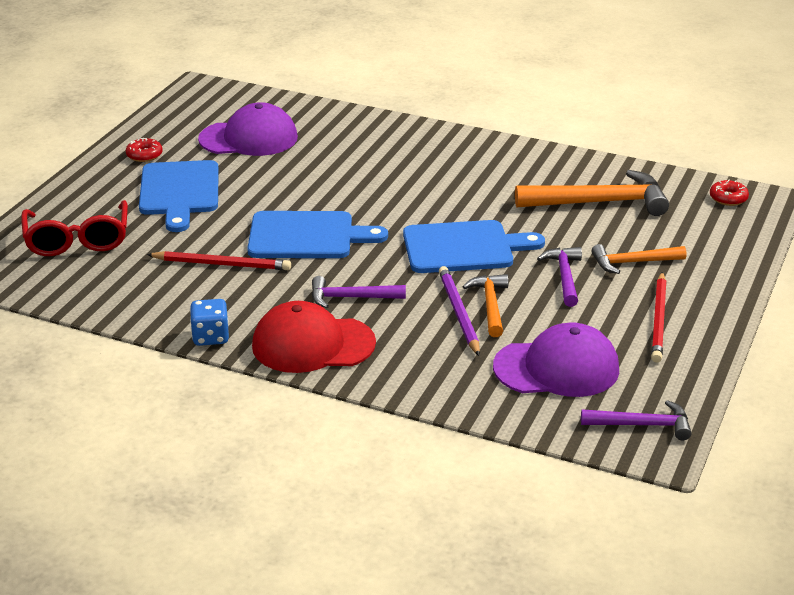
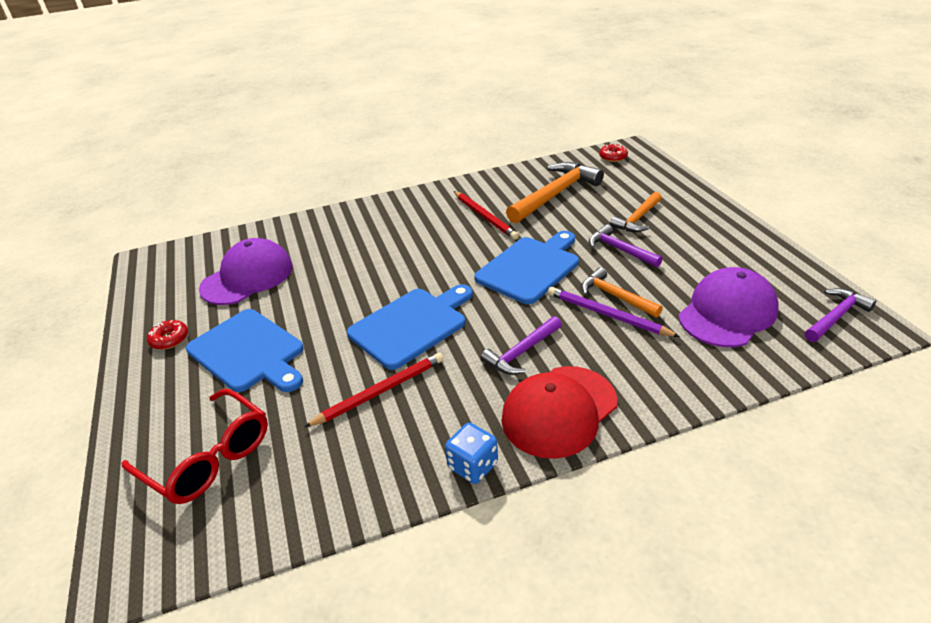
camera: 40 degrees left, 5 degrees up
(659, 320) = (714, 244): red pencil -> red pencil (485, 217)

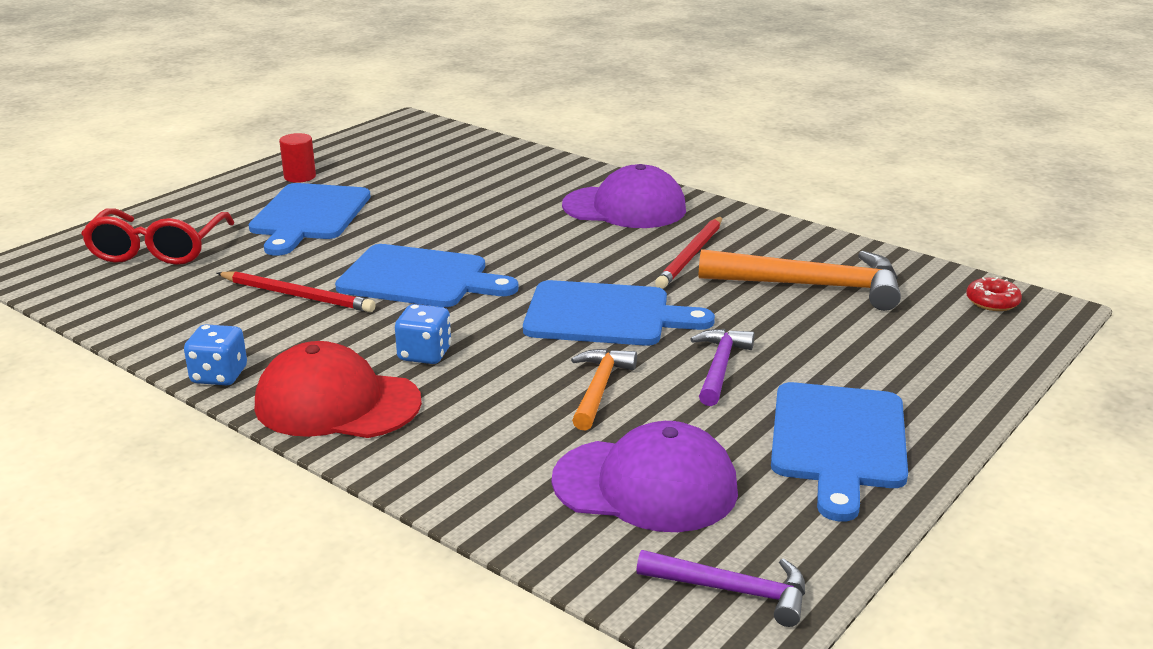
camera: 55 degrees right, 10 degrees down
(169, 339) = (300, 177): red donut -> red cylinder
(247, 277) = (426, 173): purple cap -> purple cap (625, 208)
(521, 352) = (424, 354): purple hammer -> blue dice
(607, 315) = (551, 392): purple pencil -> none
(637, 219) = (824, 362): orange hammer -> none
(715, 241) = (838, 441): none -> blue cutting board

